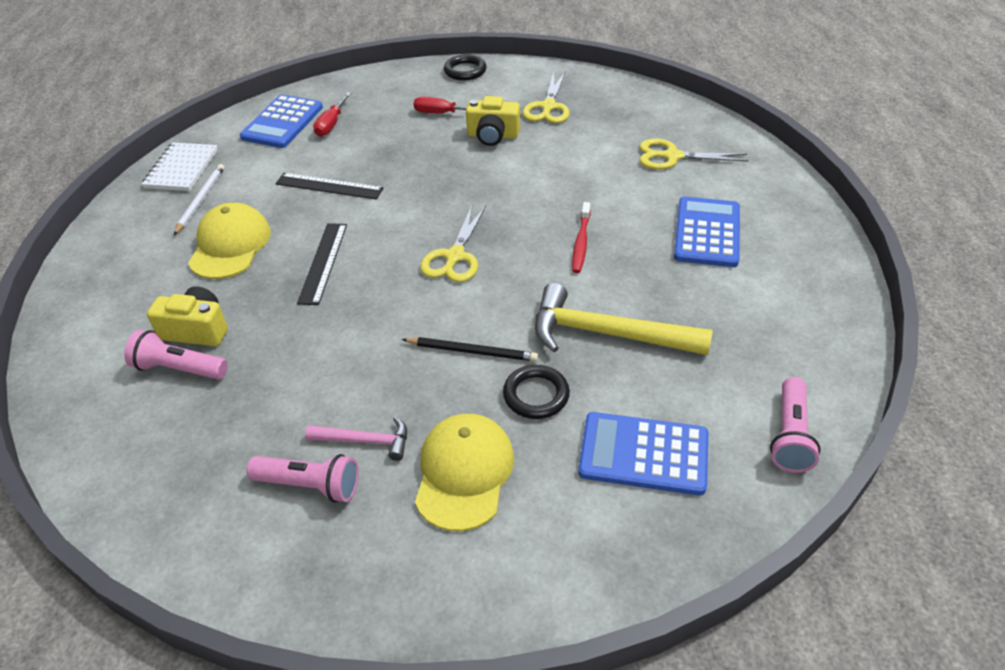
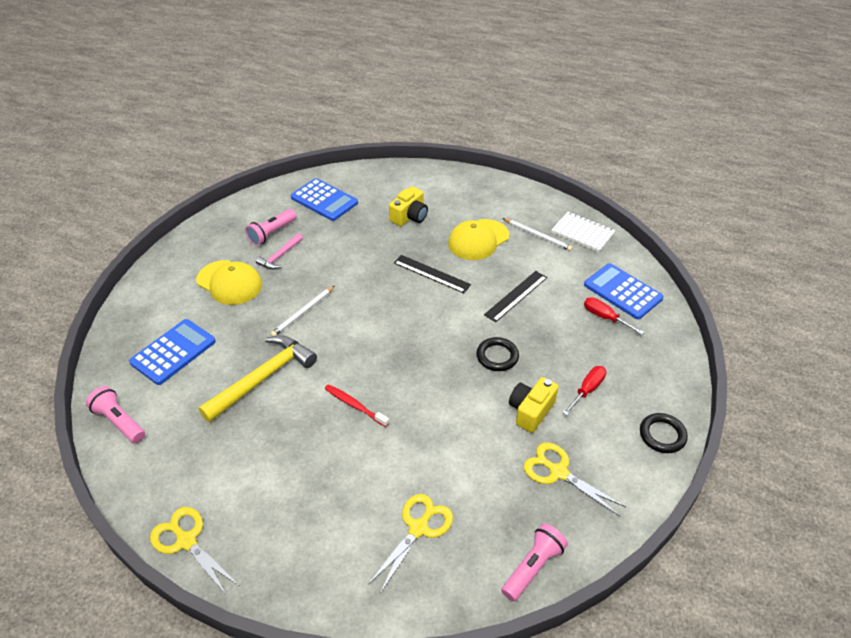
camera: 115 degrees right, 0 degrees up
(179, 368) = (384, 207): pink flashlight -> pink flashlight (533, 567)
(230, 245) = (478, 240): yellow cap -> yellow cap turned 105 degrees clockwise
(455, 256) = (391, 334): yellow scissors -> yellow scissors (186, 541)
(472, 351) = (303, 313): black pencil -> white pencil
(536, 395) = (249, 326): black ring -> black ring (497, 356)
(707, 232) = (306, 490): blue calculator -> blue calculator (324, 200)

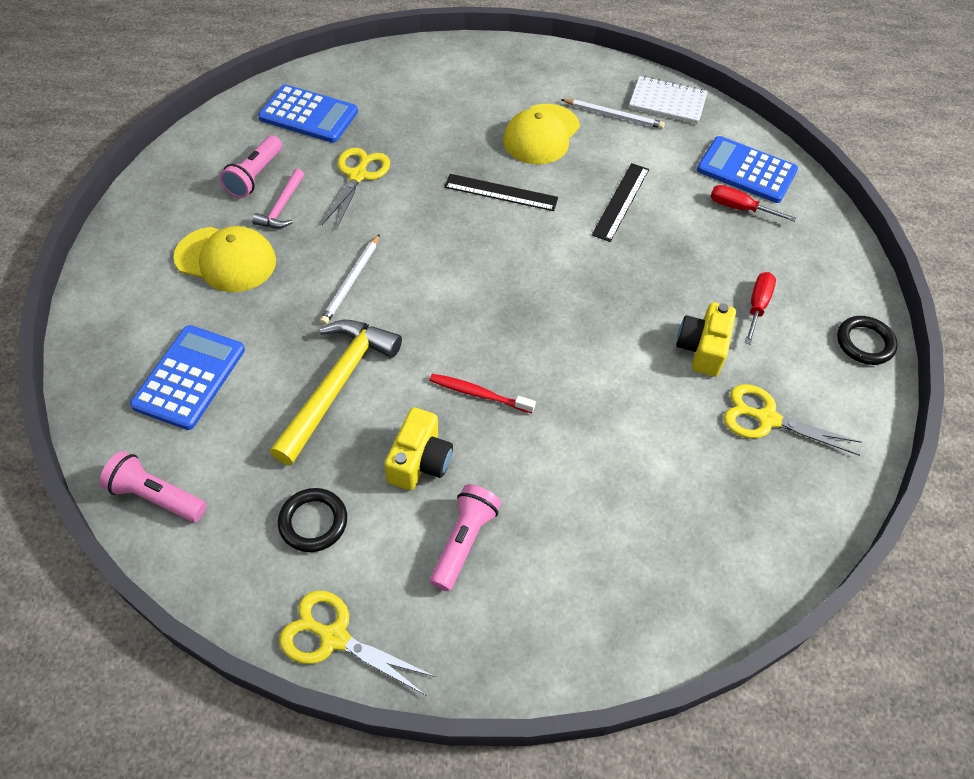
camera: 20 degrees left, 10 degrees up
(409, 216) = (437, 118): yellow camera -> yellow camera (419, 461)
(418, 528) = (631, 535): yellow scissors -> yellow scissors (358, 176)
(497, 356) = (631, 287): black ring -> black ring (313, 522)
(533, 567) = (787, 545): pink flashlight -> pink flashlight (464, 541)

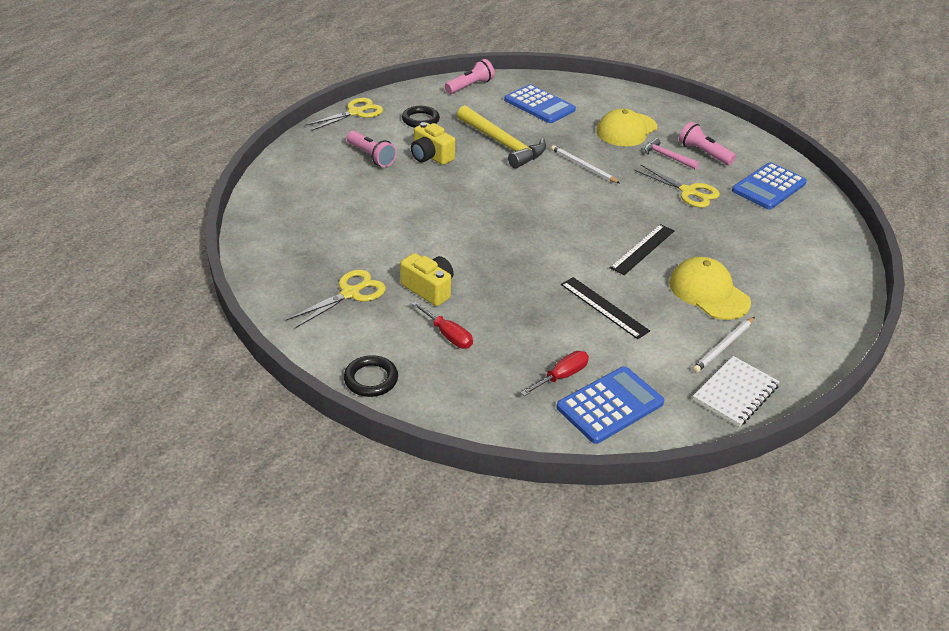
camera: 115 degrees right, 15 degrees down
(479, 394) = (461, 187): red toothbrush -> none

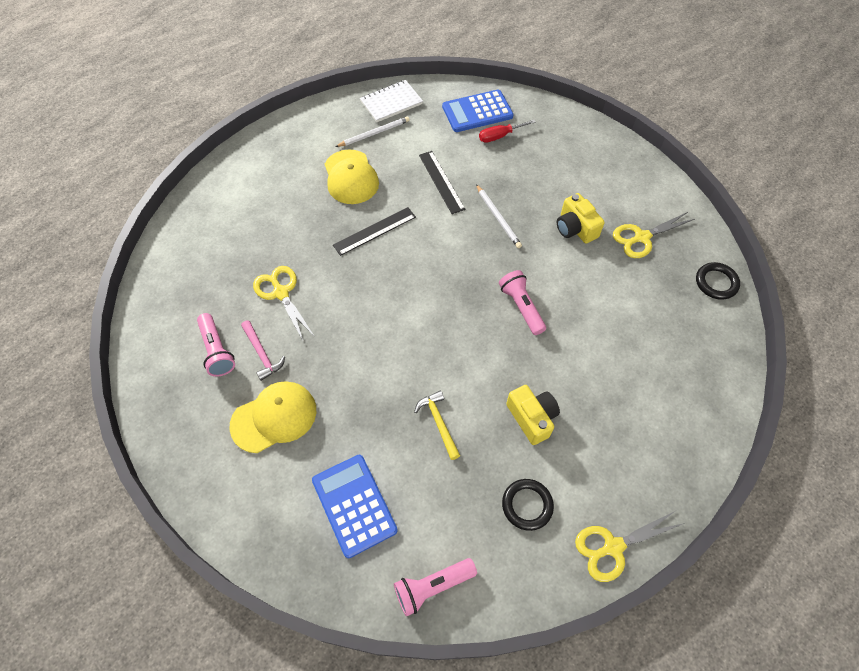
camera: 160 degrees left, 20 degrees up
(371, 156) = (603, 434): pink flashlight -> pink flashlight (521, 307)
(371, 379) = (632, 161): black ring -> black ring (716, 283)
(448, 335) = (570, 183): red screwdriver -> none
(502, 144) = (439, 423): yellow hammer -> yellow hammer, size x0.53
(583, 166) = (365, 359): white pencil -> white pencil (498, 218)
(769, 187) = (195, 281): blue calculator -> none

